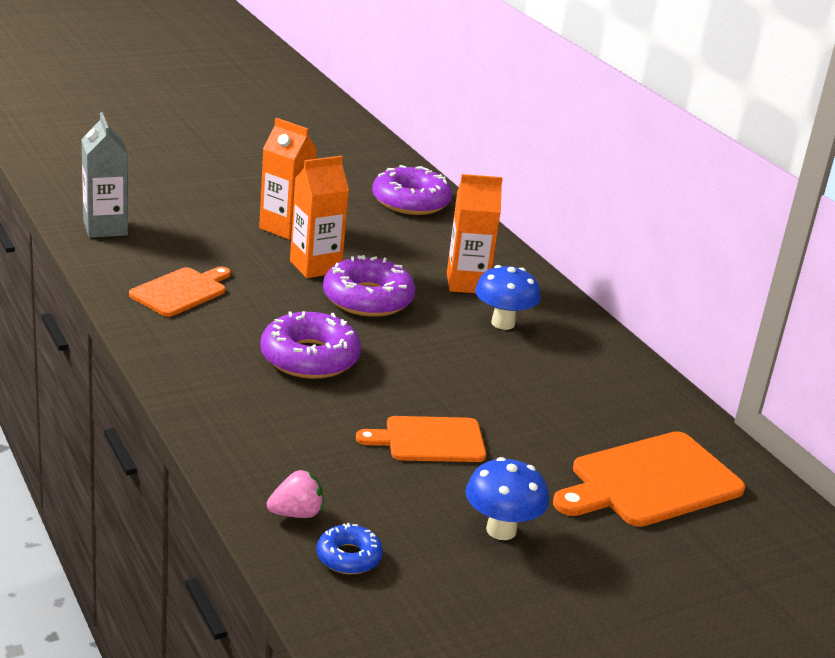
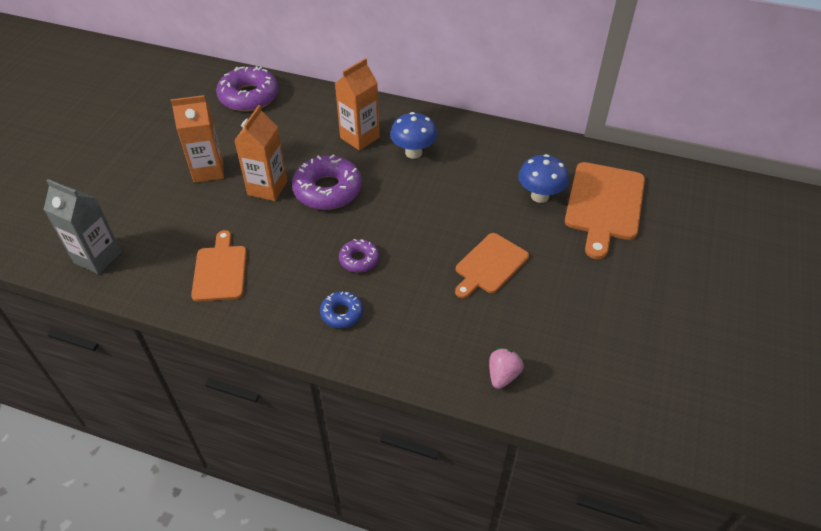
camera: 40 degrees left, 20 degrees up
(310, 358) = (359, 260): purple donut -> purple donut, size x0.54
(348, 557) = (562, 379): blue donut -> blue donut (342, 313)
(501, 530) = (593, 294): blue mushroom -> blue mushroom (539, 196)

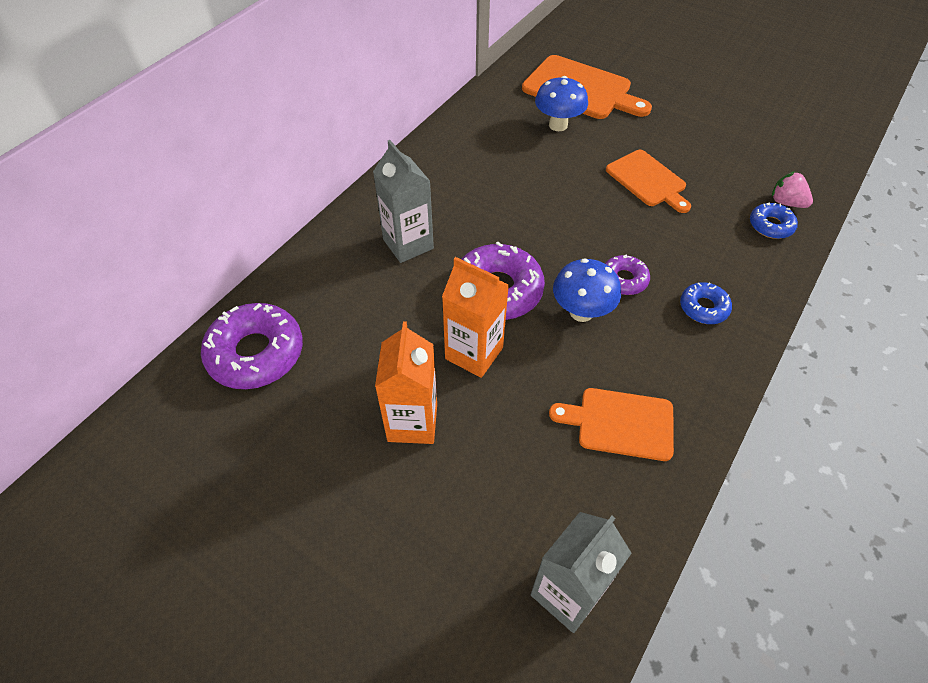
camera: 75 degrees left, 5 degrees up
(359, 137) = (408, 244): orange carton -> grey carton
(413, 153) = (456, 202): blue mushroom -> blue mushroom (581, 312)
(462, 362) = (770, 225): none -> blue donut

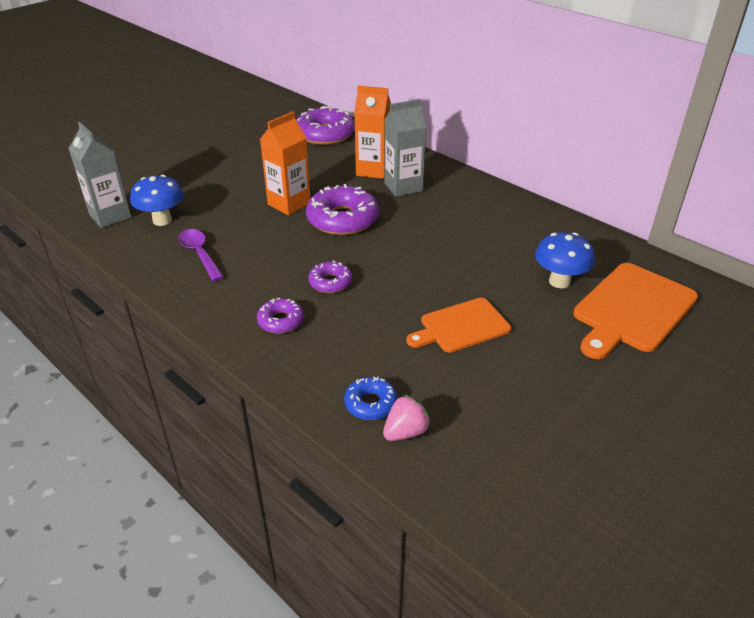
camera: 100 degrees right, 15 degrees down
(412, 422) = (248, 178): orange carton -> orange carton (373, 170)
(581, 312) = (305, 254): blue mushroom -> blue mushroom (162, 220)
(620, 423) = (199, 254): orange cutting board -> purple spoon
(703, 308) = (281, 321): blue donut -> purple donut

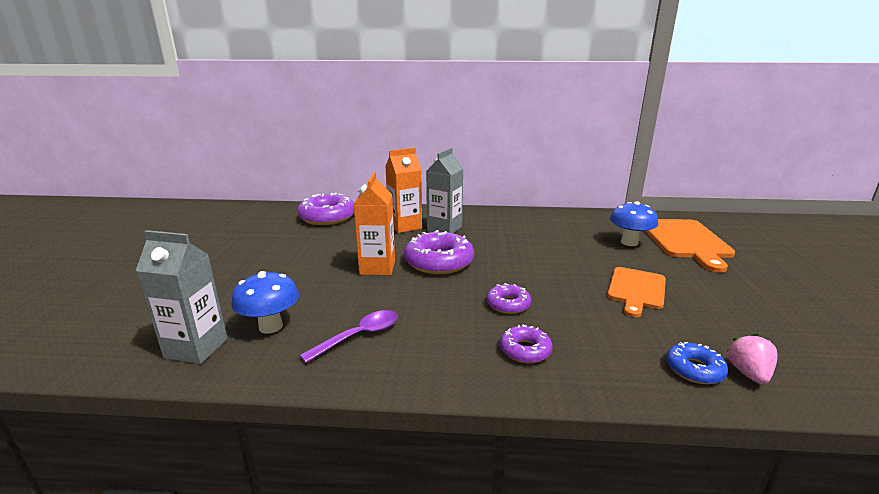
camera: 40 degrees left, 15 degrees down
(199, 254) = (359, 336): purple spoon -> purple spoon turned 120 degrees clockwise

